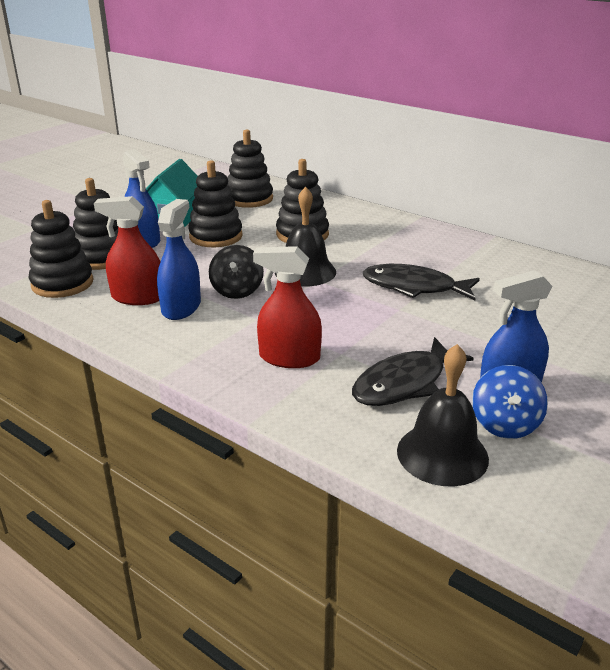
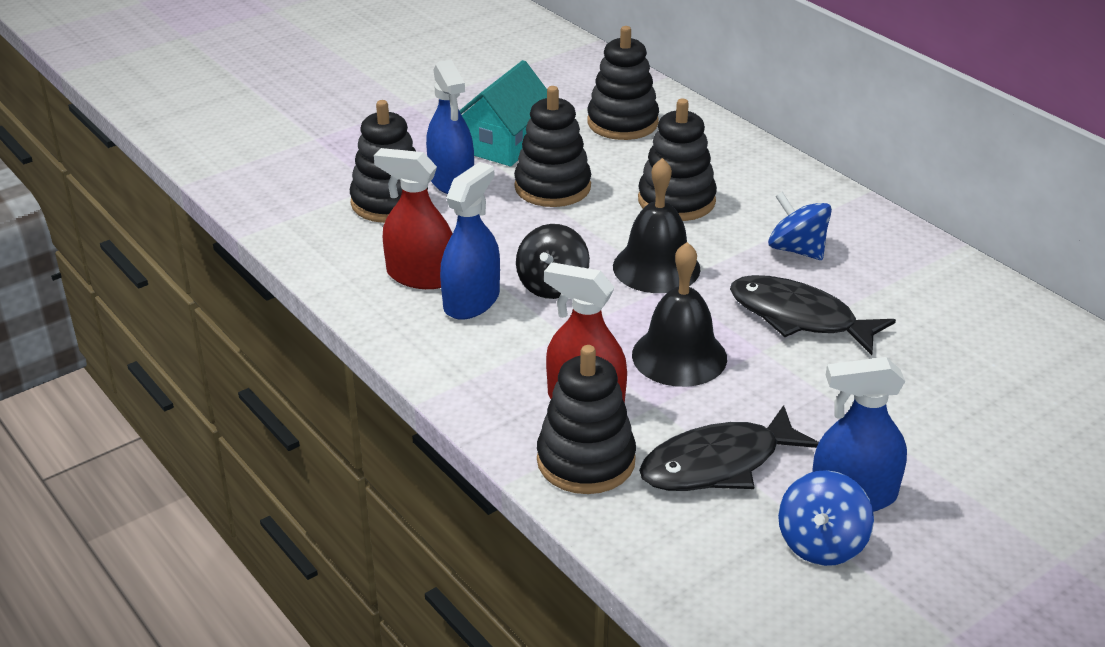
camera: 15 degrees right, 5 degrees up
(62, 283) = (330, 239): black stacking toy -> black stacking toy (586, 461)
(393, 251) = (797, 250): none -> blue spinning top
(442, 454) = (722, 568): black bell -> black bell (679, 356)

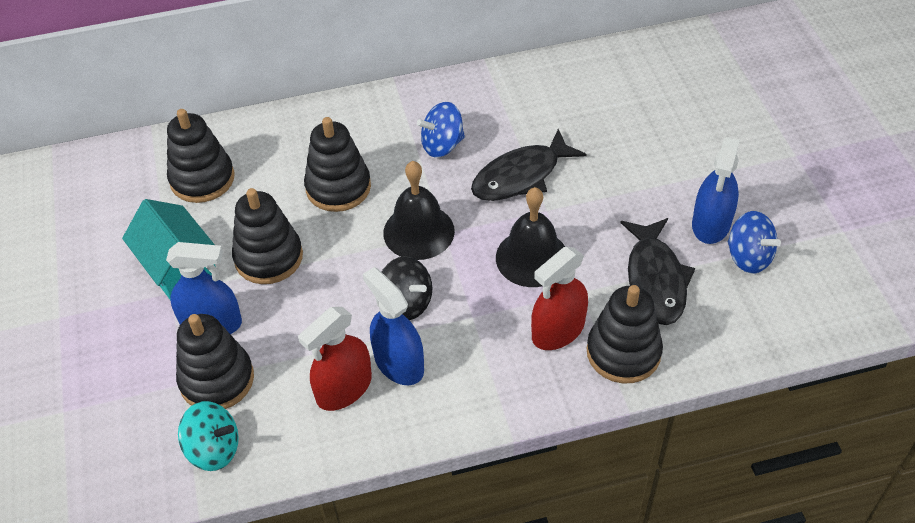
camera: 65 degrees left, 15 degrees up
(313, 223) = (214, 449): none -> turquoise spinning top

